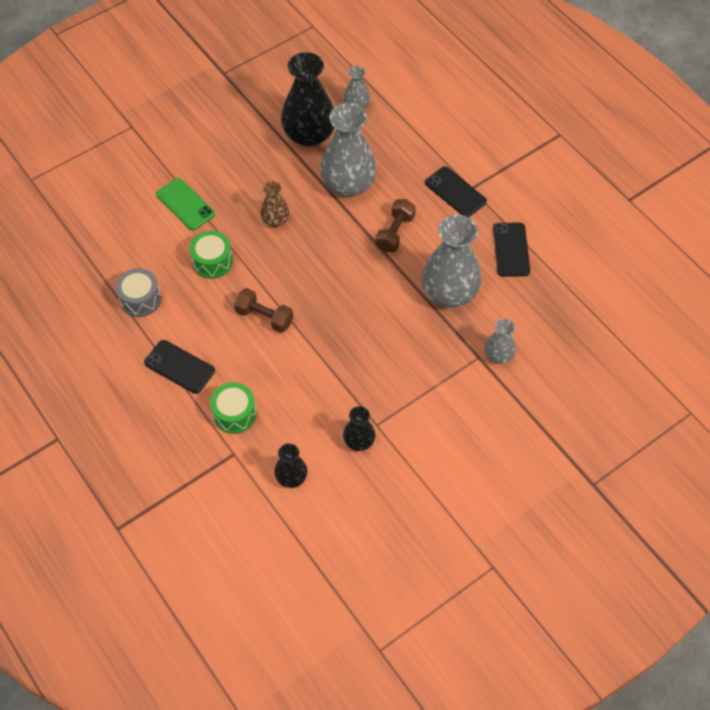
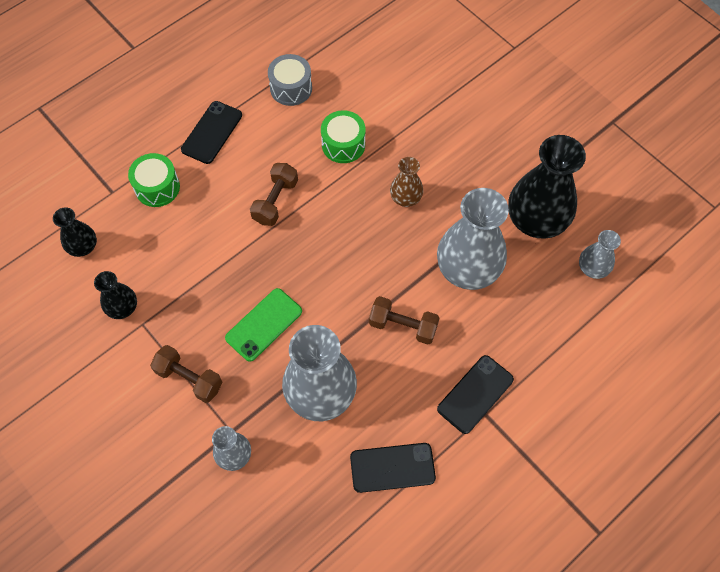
camera: 85 degrees right, 5 degrees up
(185, 204) = (416, 110): green phone -> green phone (264, 324)
(431, 387) = (189, 379): none -> brown dumbbell

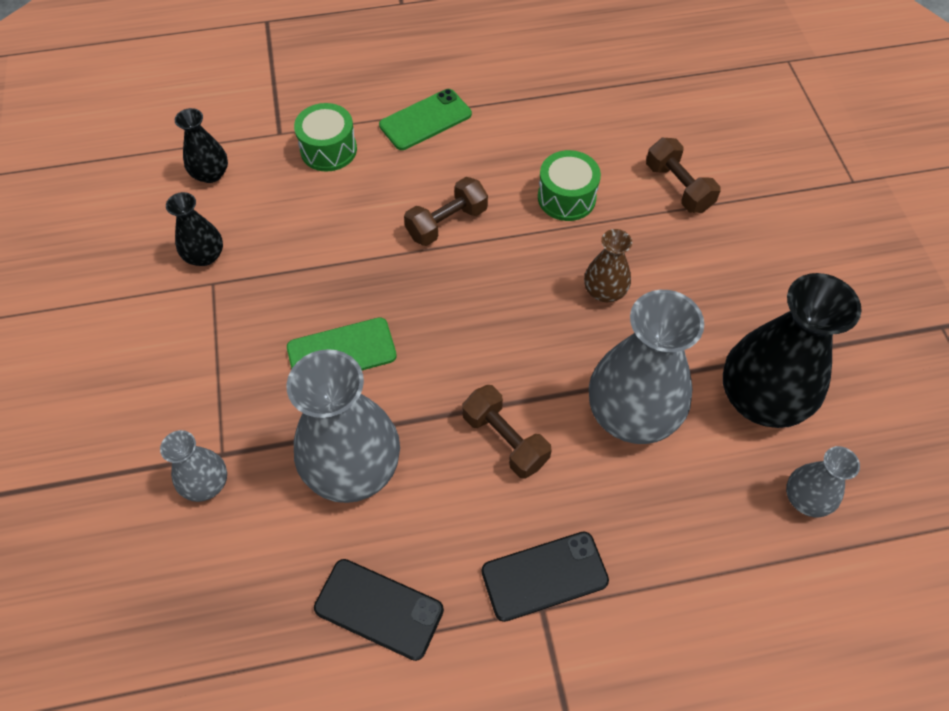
camera: 30 degrees right, 5 degrees down
(189, 379) = (219, 368): brown dumbbell -> brown dumbbell (678, 187)
(212, 132) = (425, 120): black phone -> green phone
(291, 88) = (545, 112): grey drum -> none

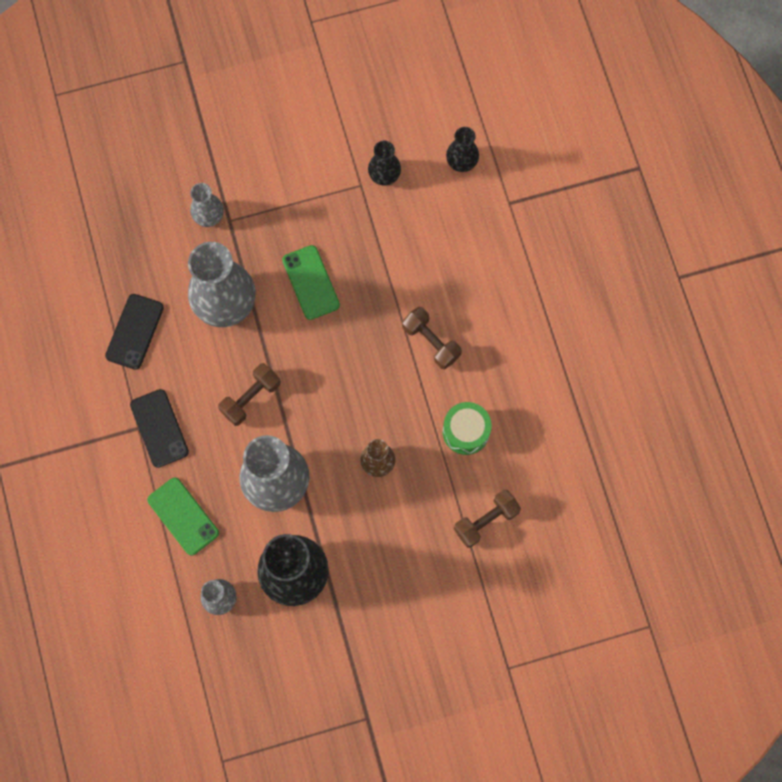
camera: 85 degrees right, 15 degrees up
(328, 150) = (496, 243): green drum -> none
(425, 120) = (537, 314): green phone -> green phone (183, 516)

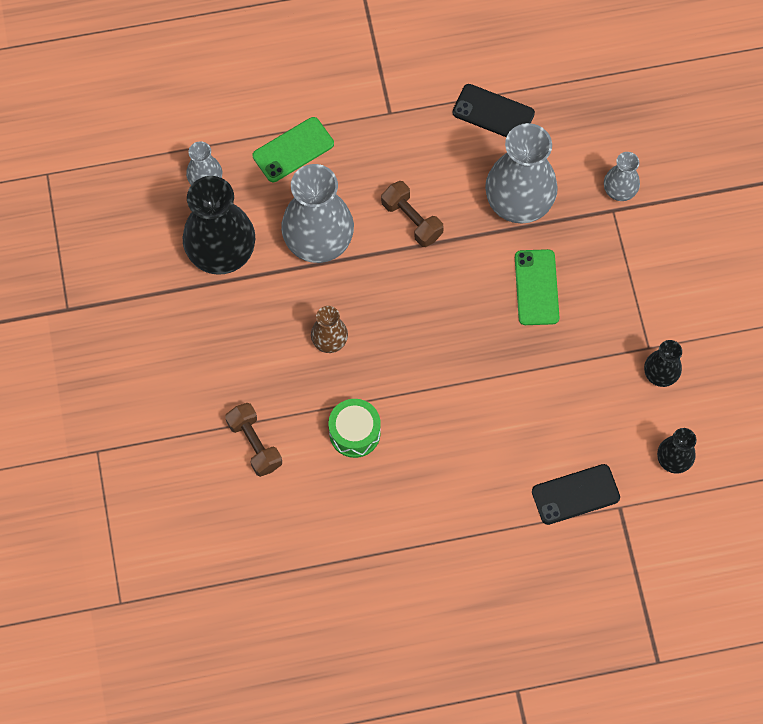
camera: 95 degrees right, 5 degrees down
(159, 428) = (387, 132): black phone -> black phone (575, 494)
(311, 282) = (536, 287): green phone -> green phone turned 75 degrees counterclockwise
(431, 342) = (459, 406): brown dumbbell -> none

